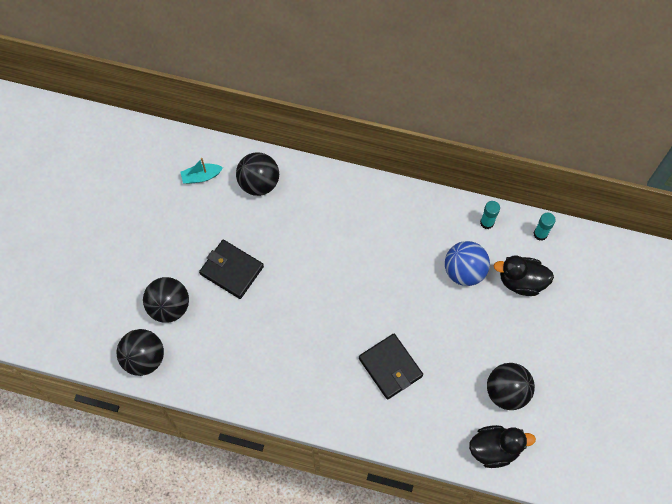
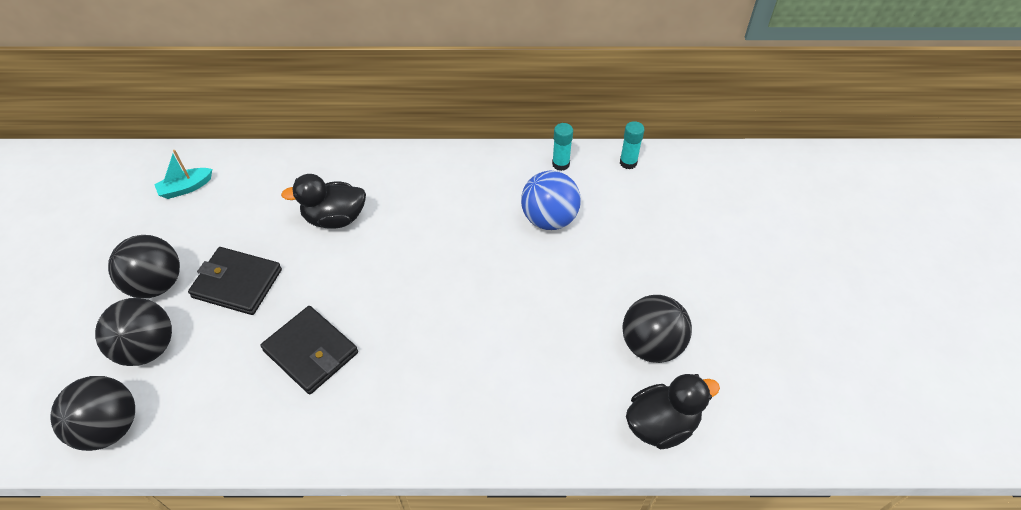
camera: 15 degrees left, 15 degrees down
(259, 183) = (264, 180): black ball -> black ball (157, 284)
(390, 367) = (483, 352): black wallet -> black wallet (311, 352)
(521, 281) = (623, 215): black duck -> black duck (335, 218)

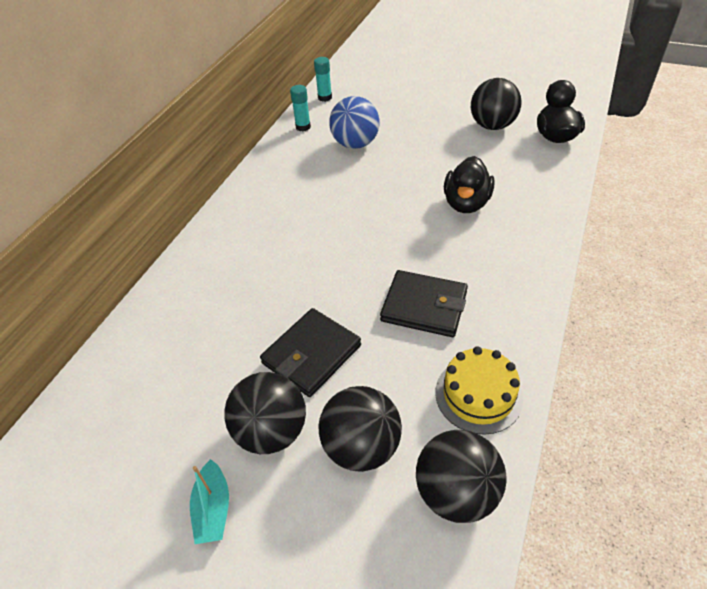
camera: 65 degrees left, 5 degrees down
(186, 188) = (136, 390): turquoise boat -> turquoise boat (213, 509)
(210, 422) = (478, 395): none -> yellow cake
(311, 352) = (424, 306): black wallet -> black wallet turned 45 degrees clockwise
(335, 218) = (272, 267): black duck -> black duck (466, 203)

